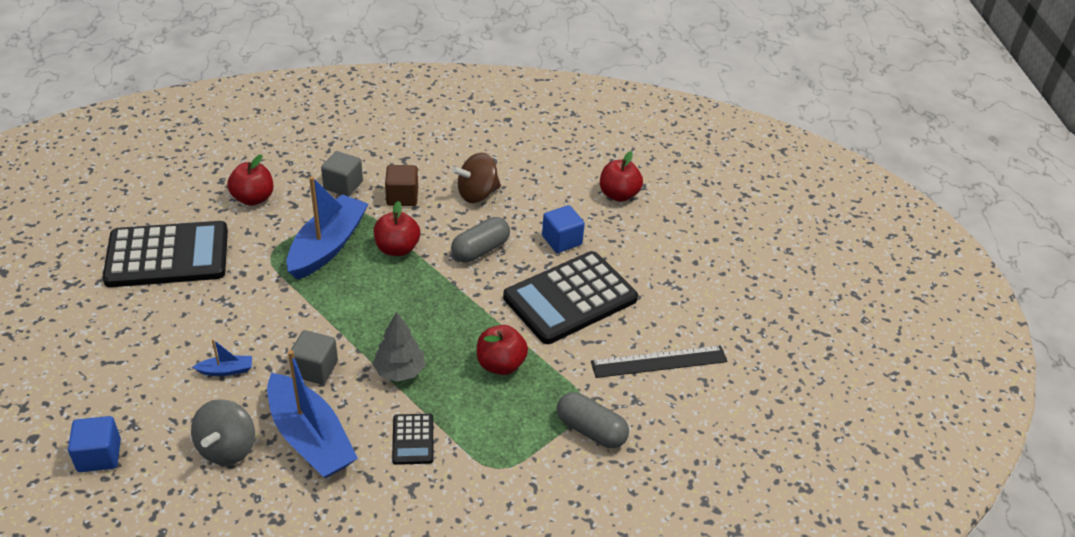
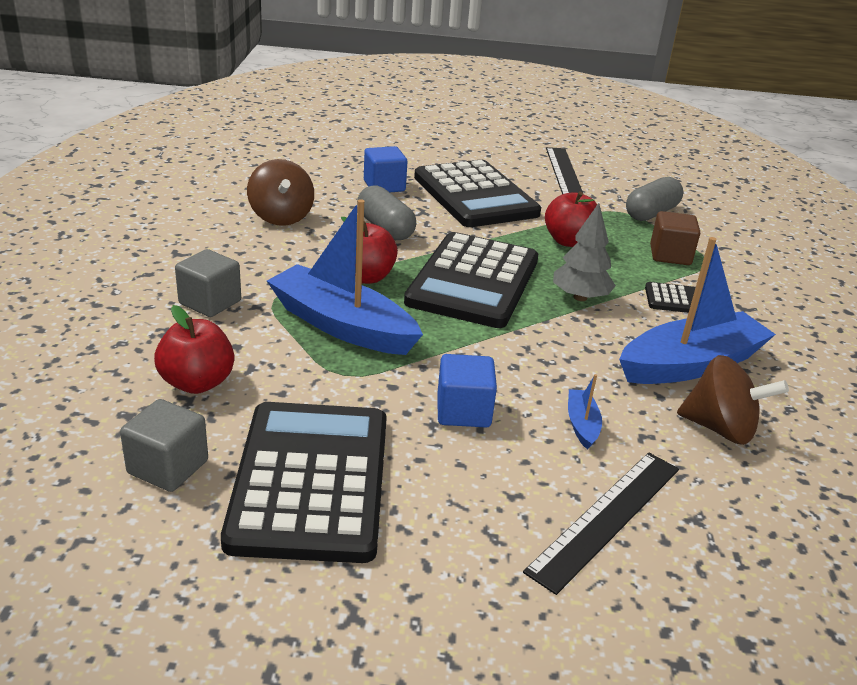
camera: 80 degrees left, 10 degrees down
(99, 456) = (763, 554): blue cube -> blue cube (463, 411)
(134, 380) = (606, 518): none -> black ruler
(227, 448) = (720, 428): grey spinning top -> brown spinning top
(315, 369) = (577, 353): grey cube -> grey cube (168, 467)
(402, 197) = (261, 263): brown cube -> brown cube (670, 255)
(408, 306) = (473, 281): none -> black calculator
(618, 195) = (321, 150): red apple -> none

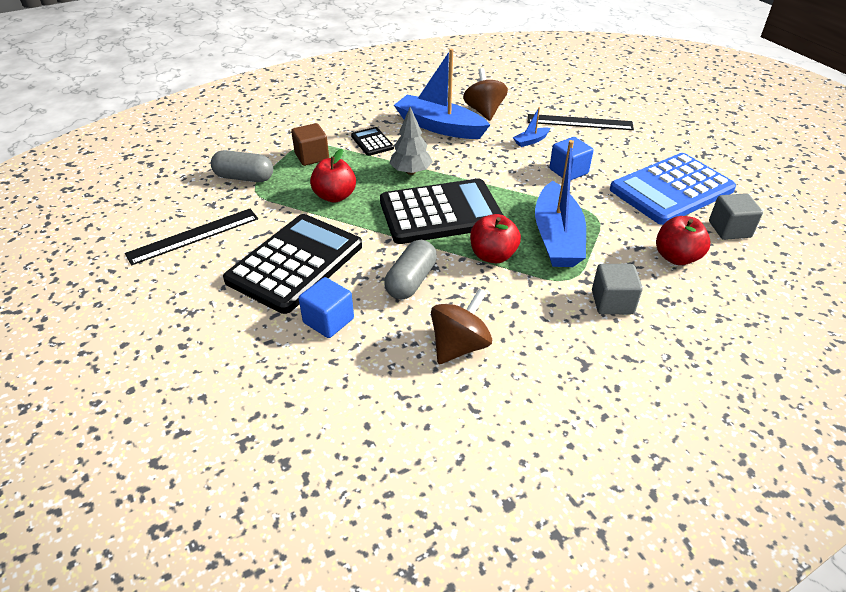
camera: 120 degrees left, 10 degrees up
(311, 480) = (671, 190): black calculator -> blue calculator

